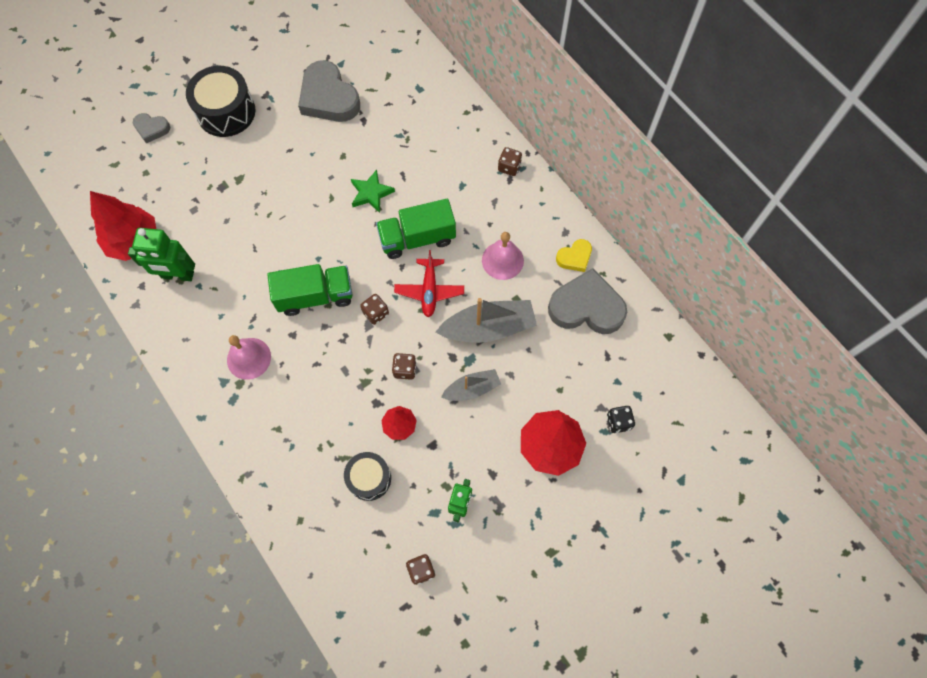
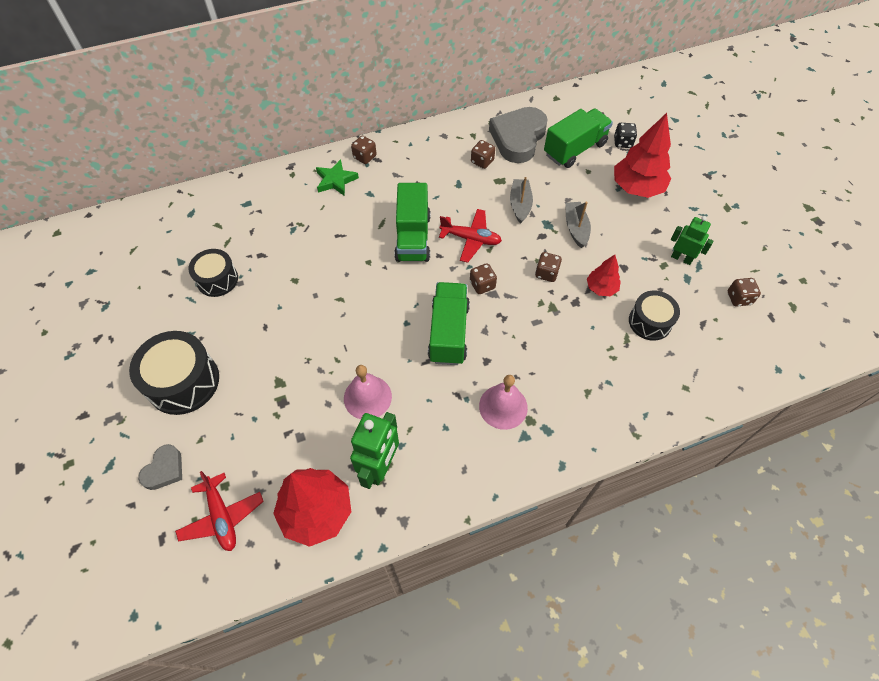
camera: 75 degrees left, 10 degrees down
(121, 180) = (222, 516): none -> red plane
(328, 98) = (217, 279): grey heart -> black drum
(371, 193) = (349, 264): green star -> green star (336, 180)
(488, 328) = (520, 205): grey boat -> grey boat, size x0.60
(502, 260) = (457, 181): pink bell -> pink bell (367, 397)
(539, 278) = (482, 161): none -> brown dice
(574, 257) = (470, 135): yellow heart -> none
(589, 370) = (574, 149): none -> green truck

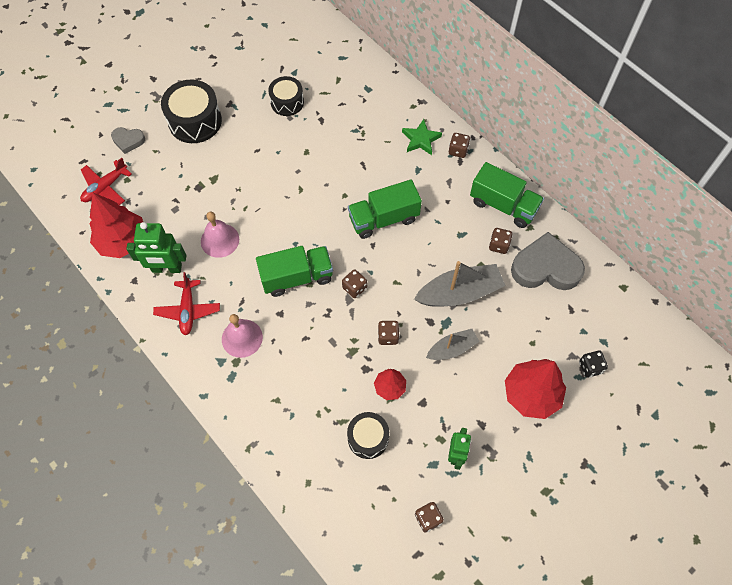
camera: 70 degrees right, 5 degrees up
(471, 239) = (401, 264): red plane -> red plane (188, 310)
(520, 205) = (459, 293): grey boat -> grey boat, size x1.68
(574, 149) = (556, 323): green truck -> green truck (503, 205)

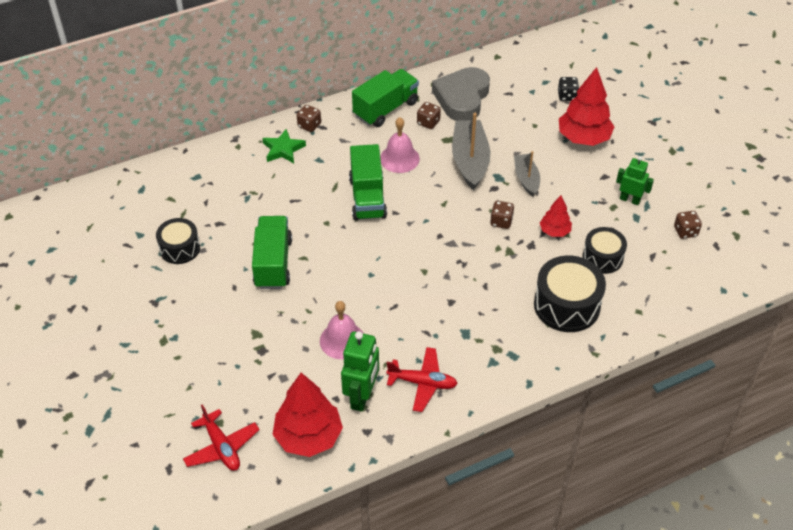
camera: 75 degrees left, 15 degrees down
(128, 141) = (160, 414): grey heart -> none
(195, 121) = (163, 340): black drum -> black drum (566, 305)
(242, 338) = (470, 339): pink bell -> pink bell (399, 158)
(297, 277) = (412, 280): green truck -> green truck (273, 263)
(354, 288) = (440, 236): brown dice -> none

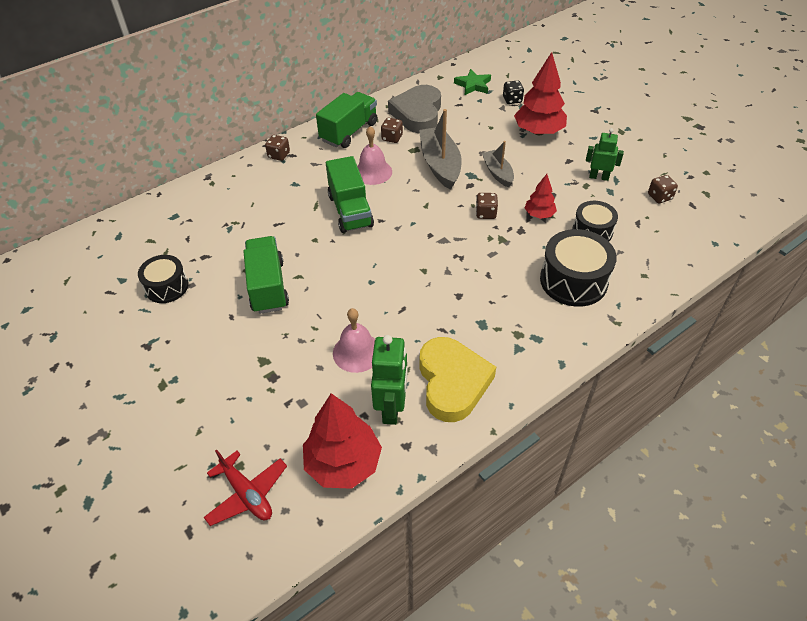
camera: 10 degrees left, 0 degrees up
(283, 149) = (257, 179): green star -> green star (473, 85)
(422, 383) = (452, 382): red plane -> yellow heart

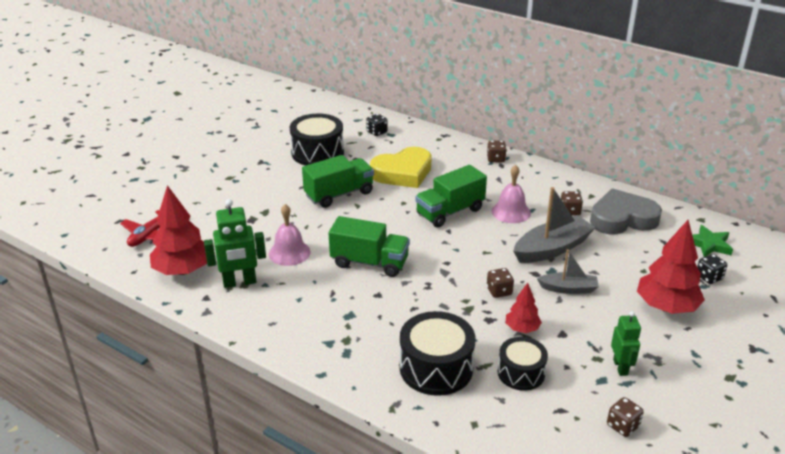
camera: 70 degrees right, 15 degrees down
(160, 226) = (377, 132): none -> black dice
(167, 287) = (317, 153): black drum -> black drum, size x1.57
(349, 132) = (558, 186): green truck -> green truck (369, 262)
(452, 382) = (276, 310): yellow heart -> yellow heart (403, 173)
(497, 173) = (568, 288): grey boat -> grey boat turned 45 degrees clockwise

